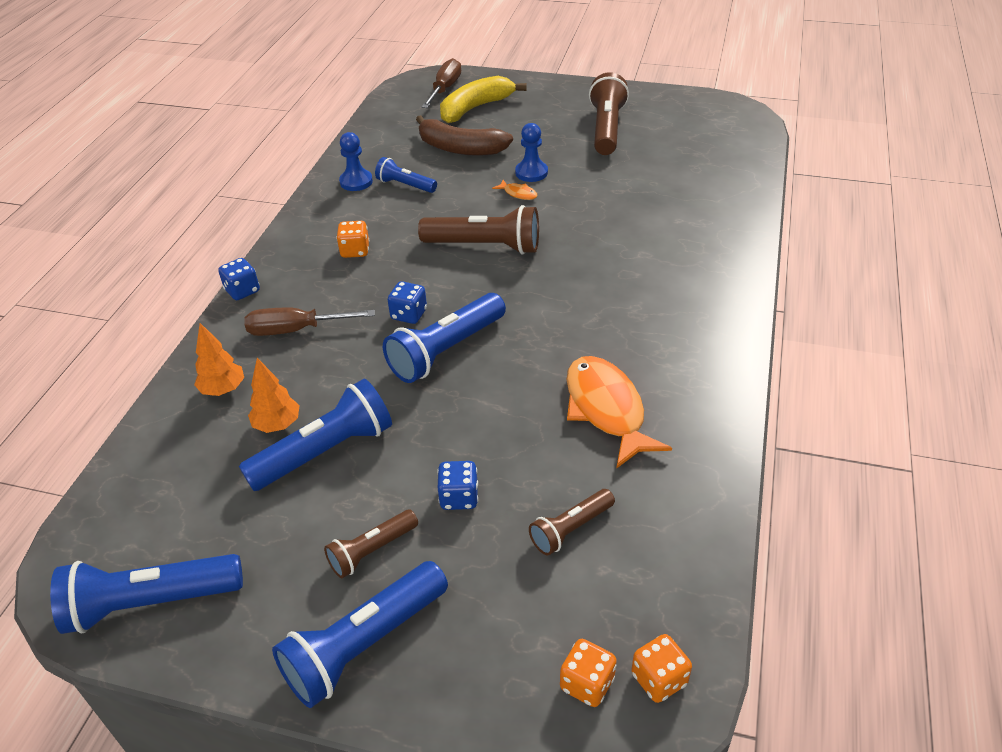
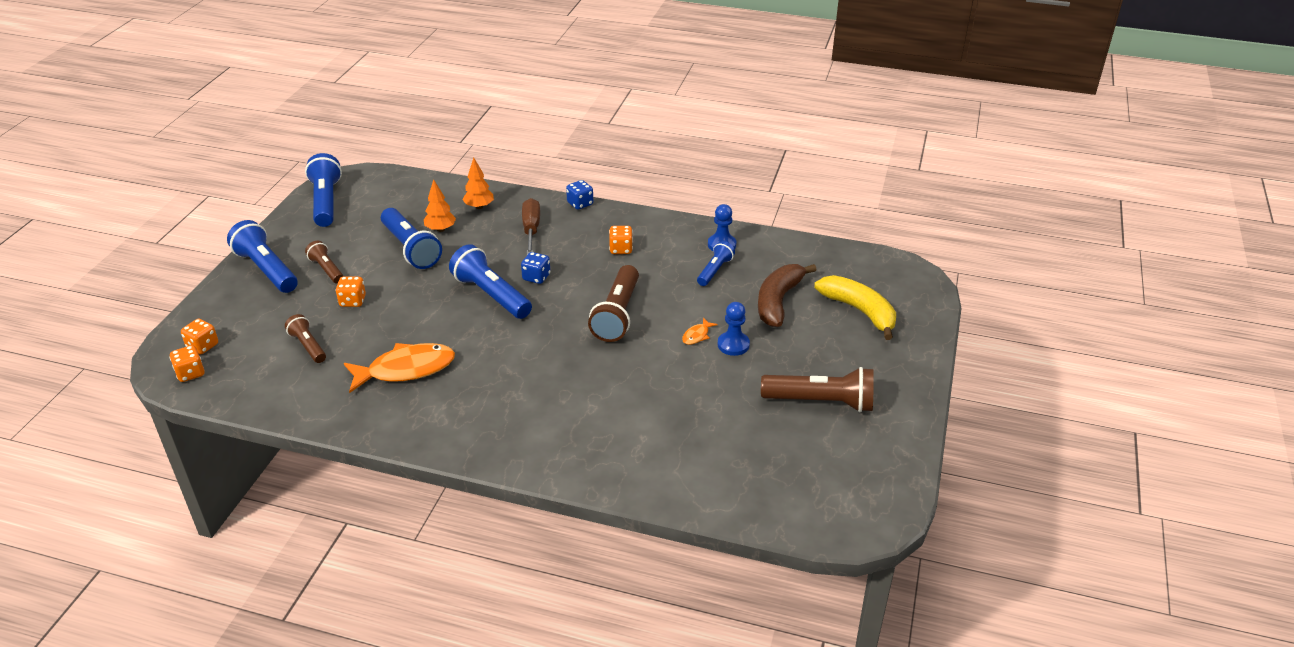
camera: 90 degrees right, 5 degrees down
(445, 89) = (898, 291): brown screwdriver -> none
(459, 497) = (353, 301): blue dice -> orange dice

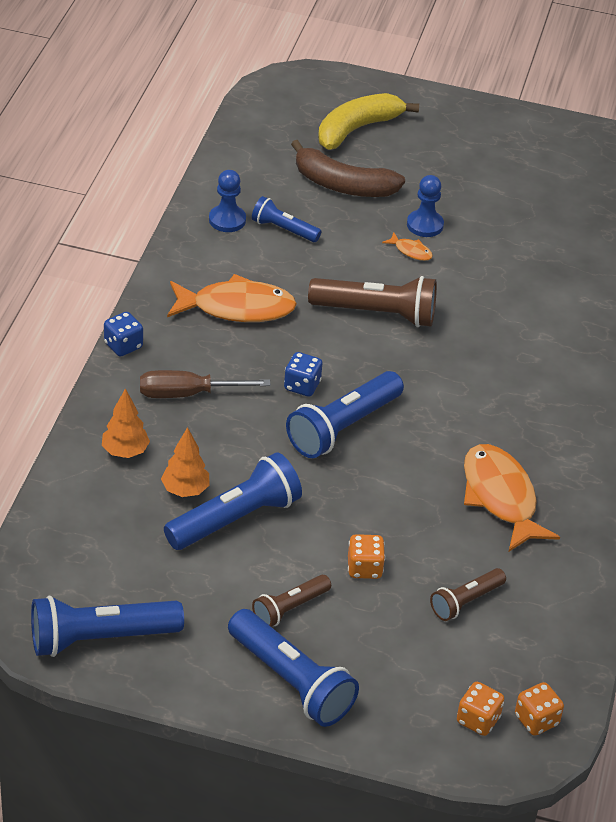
camera: 95 degrees left, 5 degrees up
(267, 269) = (291, 681): blue flashlight -> blue flashlight turned 90 degrees counterclockwise
(621, 249) = (237, 308): orange dice -> orange fish
(821, 402) = (510, 173): brown flashlight -> none

